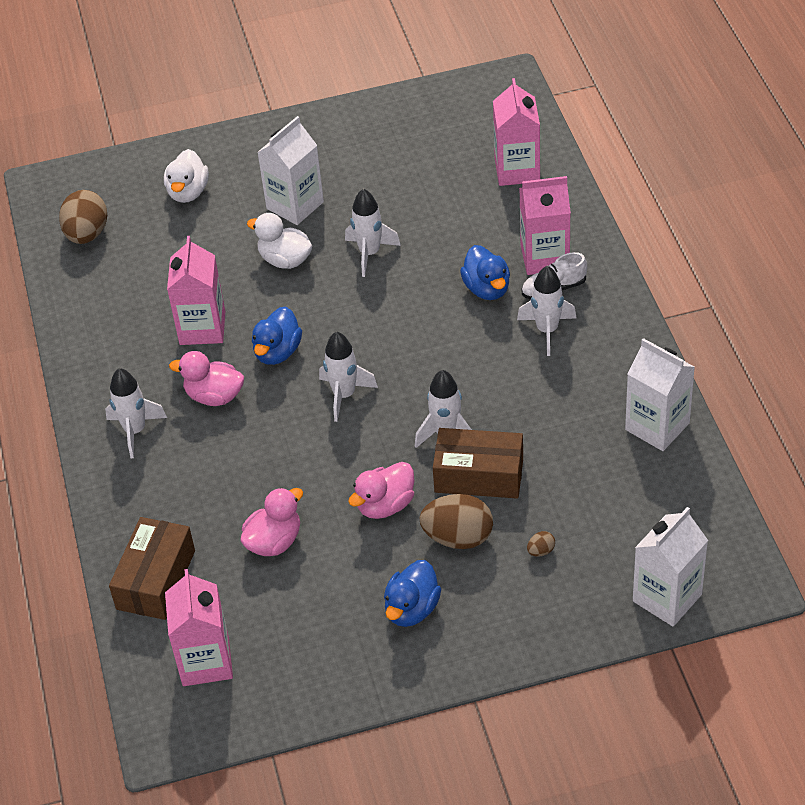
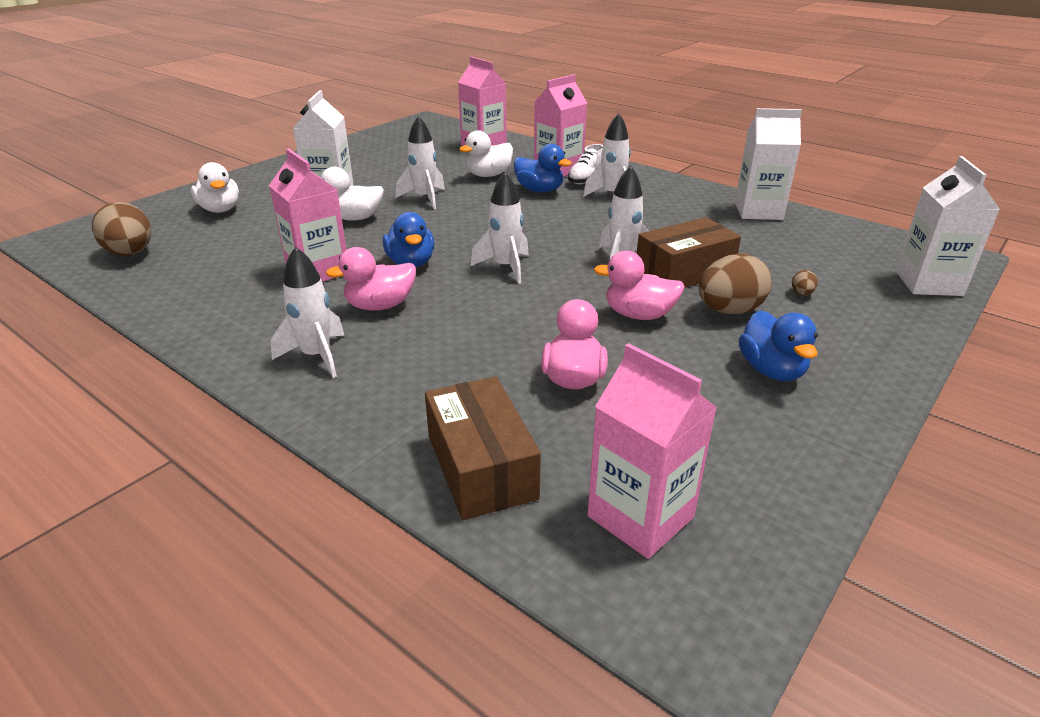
camera: 40 degrees left, 15 degrees down
(385, 505) = (638, 315): pink duck -> pink duck turned 90 degrees clockwise
(465, 237) = (489, 175): none -> white duck

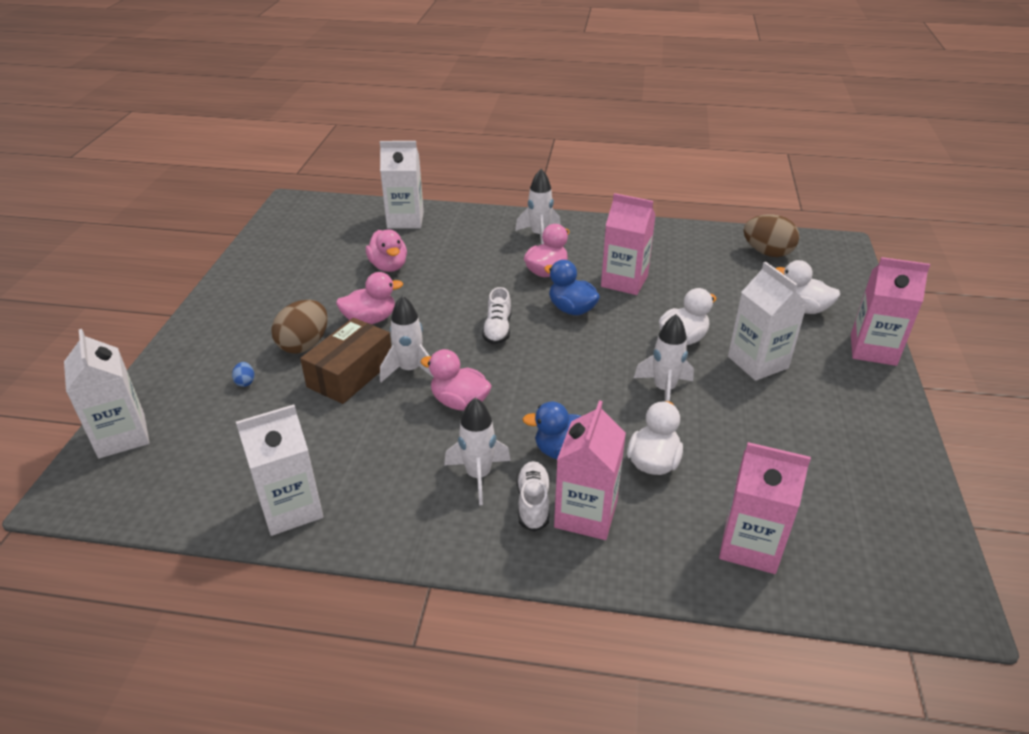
camera: 150 degrees right, 5 degrees up
(481, 466) = (405, 220): brown box -> white carton
(506, 267) = (497, 329): white rocket -> white shoe
(593, 230) = (459, 402): none -> pink duck
(640, 517) = (326, 224): pink carton -> pink carton (873, 349)
(771, 370) = (270, 306): blue duck -> none
(801, 294) = (245, 382): brown egg -> blue egg

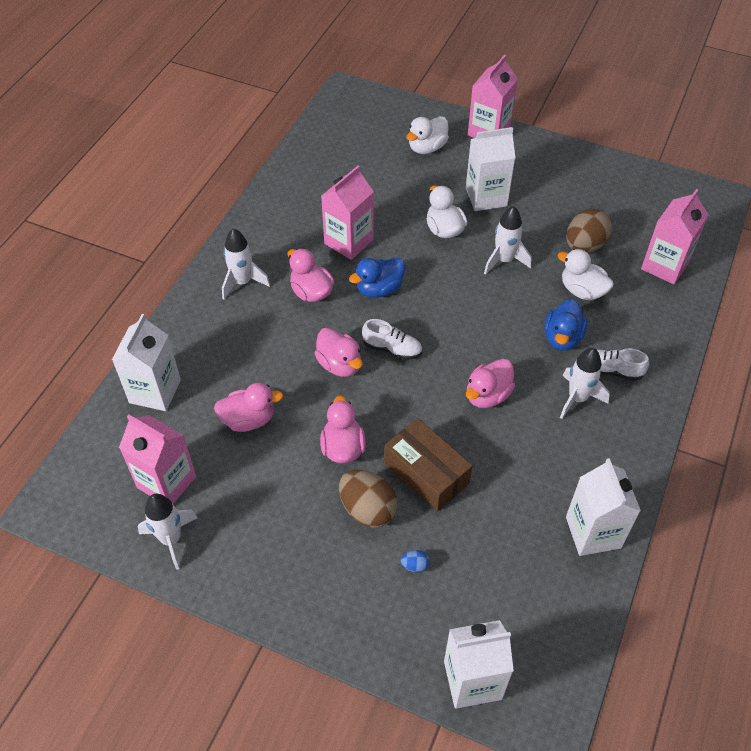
camera: 75 degrees left, 15 degrees up
(410, 370) = (433, 425): white rocket -> white rocket (171, 539)
(465, 302) = (340, 364): none -> pink duck
(586, 514) = (626, 342): pink carton -> pink carton (166, 482)
(767, 253) = (341, 138): brown egg -> brown egg (584, 245)

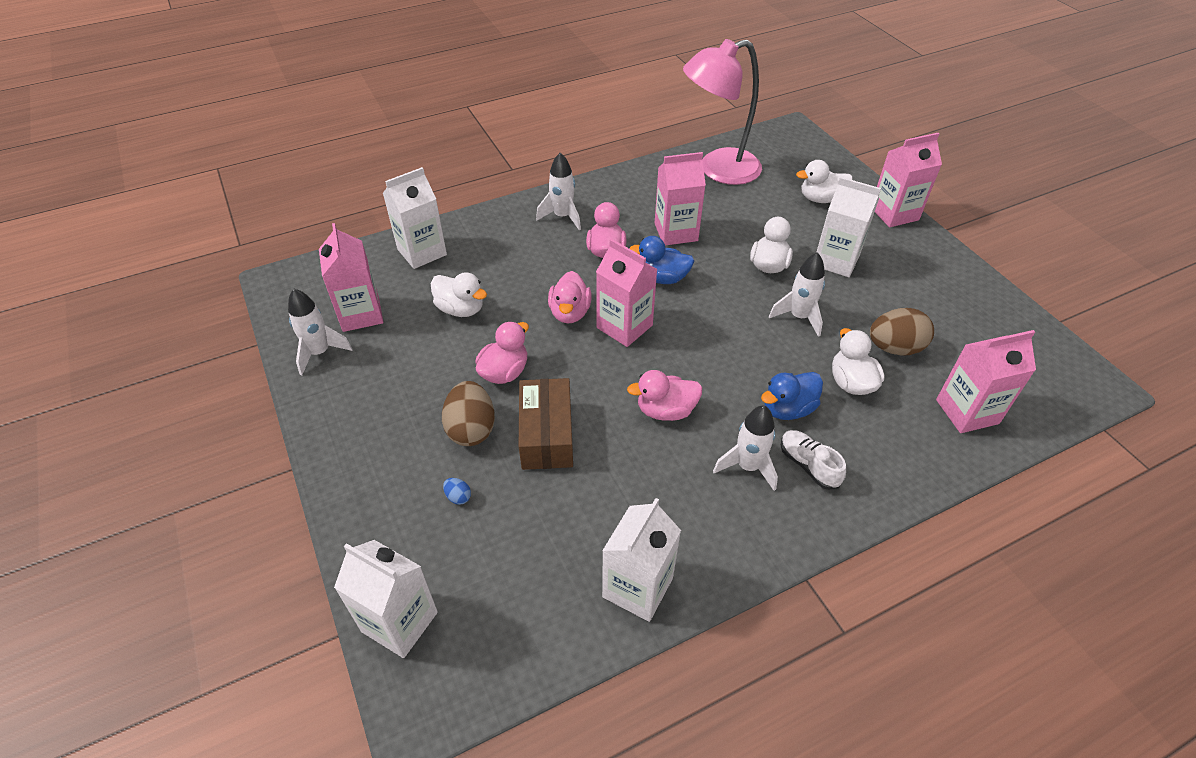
camera: 40 degrees right, 5 degrees down
(249, 419) = (461, 309): pink duck -> white duck
(325, 163) = (718, 170): none -> pink lamp
(392, 348) = (624, 326): white shoe -> pink carton

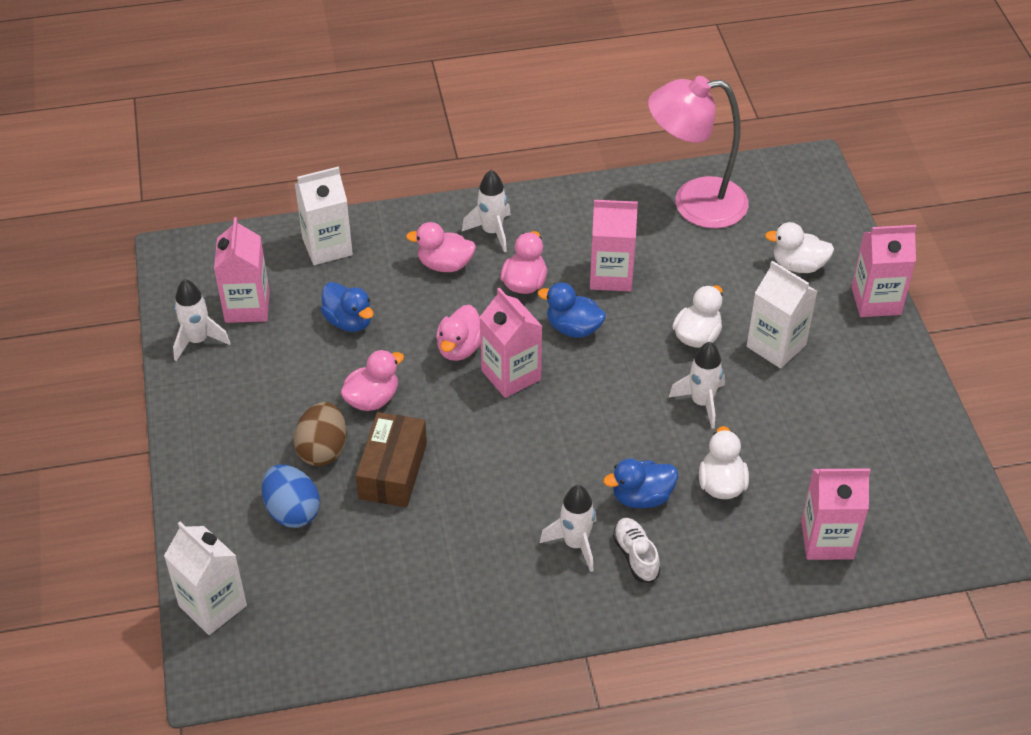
camera: 15 degrees right, 0 degrees up
(458, 497) = (292, 511): blue egg -> blue egg, size x2.34
(461, 309) = (349, 321): white duck -> blue duck
(637, 587) = (427, 626): white carton -> none
(665, 410) = (518, 472): pink duck -> pink duck (445, 264)
(894, 348) = (788, 458): brown egg -> none

